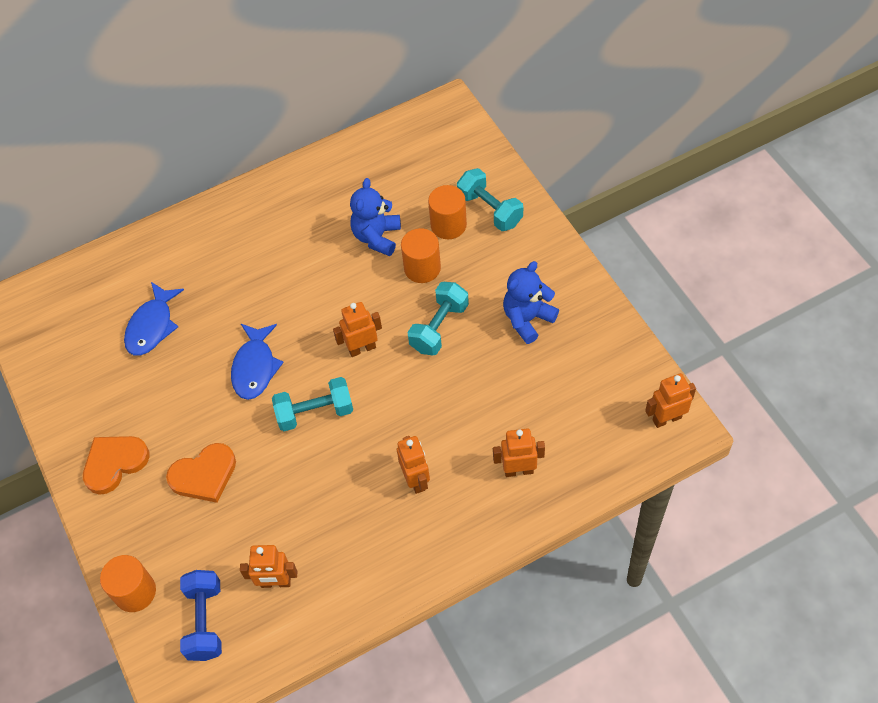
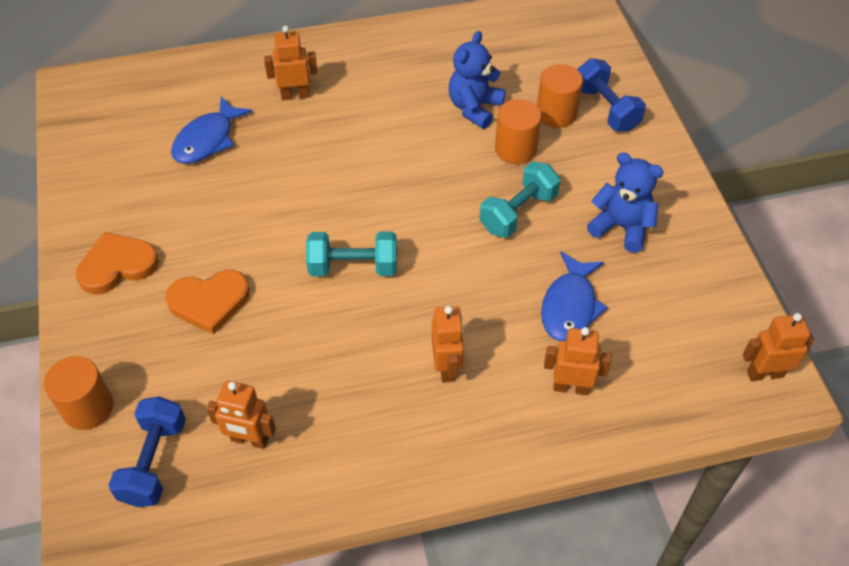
camera: 10 degrees right, 5 degrees down
(255, 367) = (302, 205): blue fish -> blue fish (570, 306)
(362, 348) = (425, 213): orange robot -> orange robot (295, 95)
(490, 210) = (606, 109): turquoise dumbbell -> blue dumbbell
(527, 319) = (621, 227): blue teddy bear -> blue teddy bear turned 60 degrees clockwise

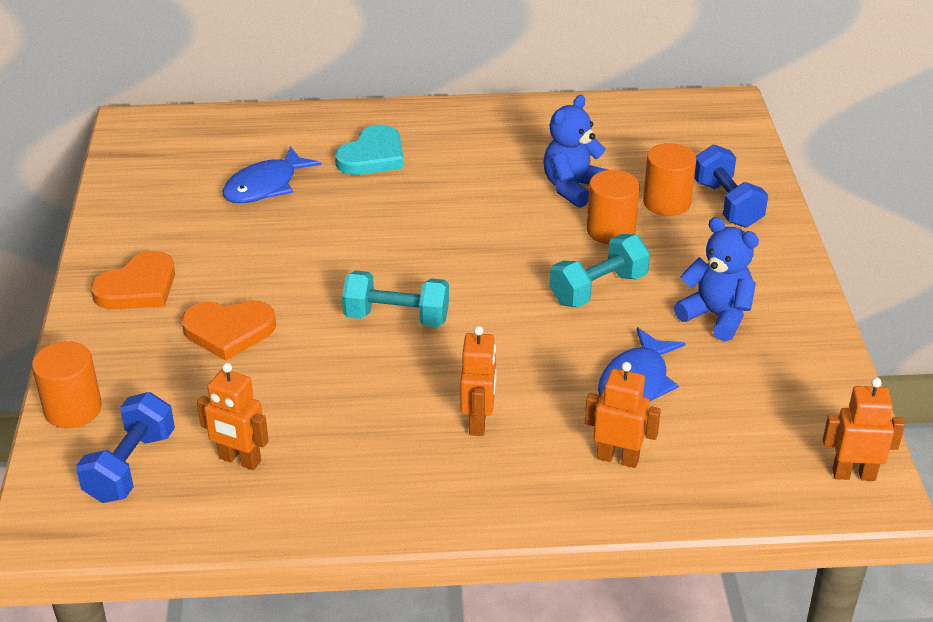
camera: 10 degrees right, 15 degrees down
(117, 265) = (138, 287): orange heart -> orange heart turned 150 degrees clockwise
(295, 95) = (373, 156): orange robot -> turquoise heart

